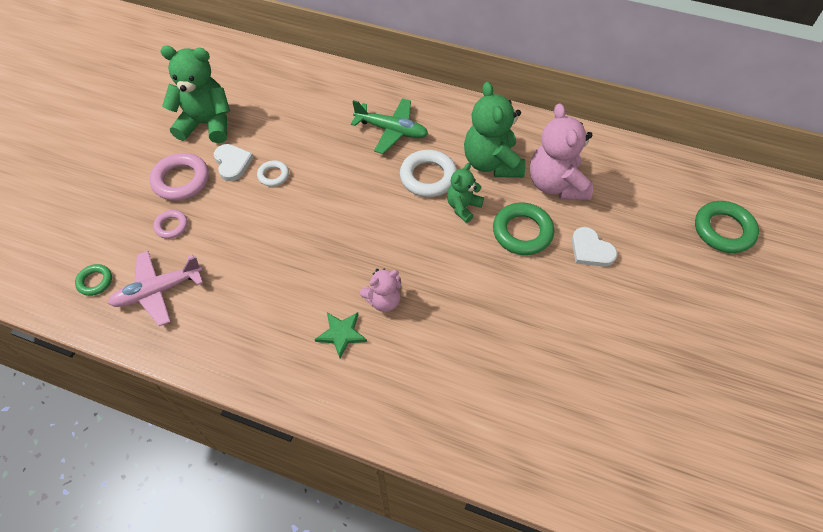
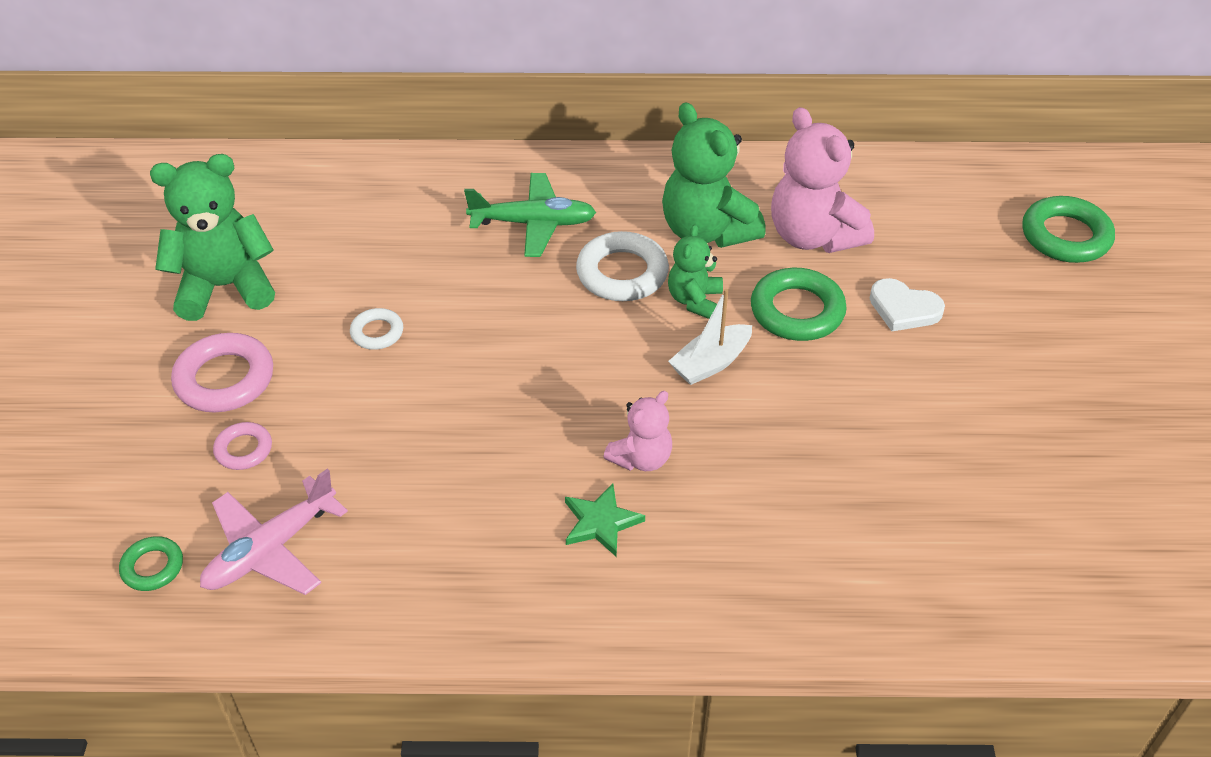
camera: 20 degrees left, 10 degrees down
(232, 163) = (299, 332): white heart -> none
(453, 251) = (710, 363): none -> white boat

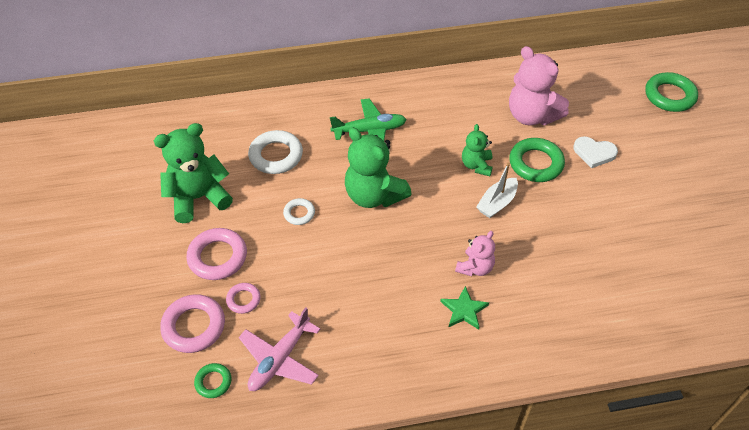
camera: 10 degrees left, 5 degrees up
(151, 477) = (194, 326): none -> pink ring
(622, 273) = (430, 154): white ring -> white ring (276, 155)
(707, 231) = (471, 121): green teddy bear -> green teddy bear (374, 195)

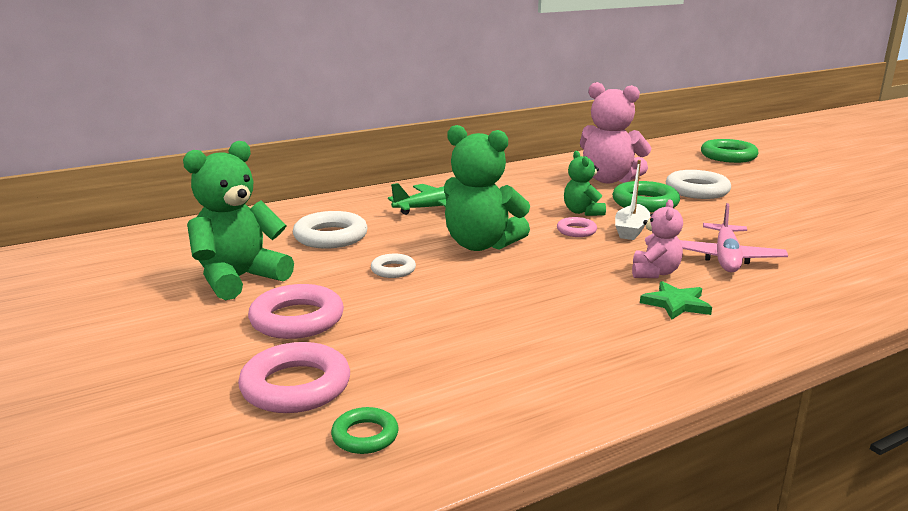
camera: 20 degrees left, 30 degrees down
(243, 300) = (362, 348): pink ring -> pink ring (576, 231)
(280, 359) = (460, 390): pink plane -> pink plane (726, 258)
(594, 153) = (697, 190): white heart -> white ring

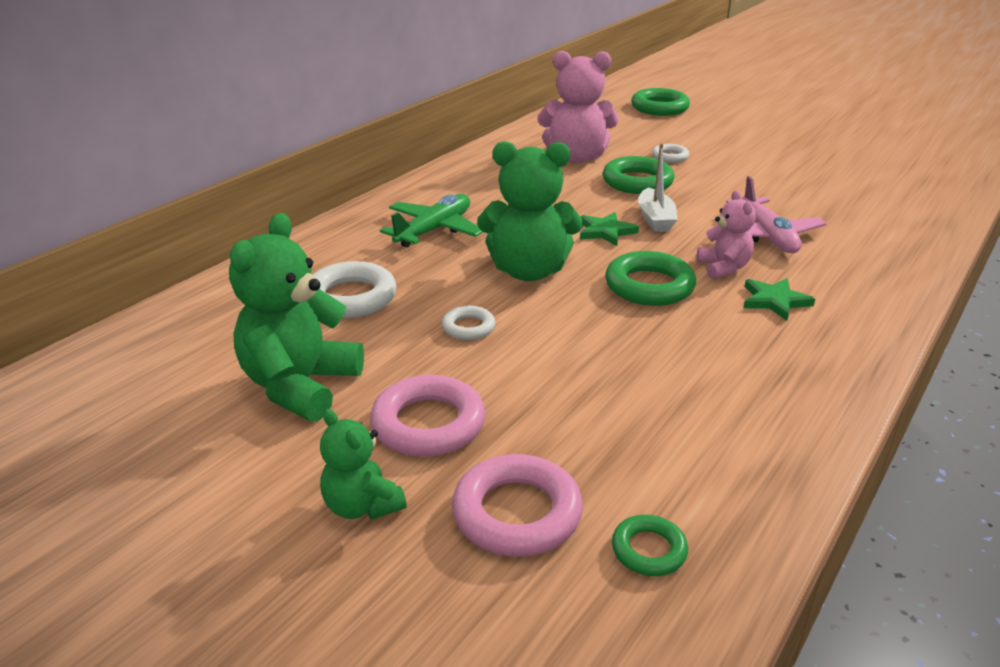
camera: 25 degrees left, 10 degrees up
(571, 272) = (649, 286): none -> green ring
(576, 231) = (606, 231): pink ring -> green star
(582, 212) = (589, 205): green teddy bear -> green teddy bear (362, 506)
(697, 190) = (670, 157): white ring -> white ring, size x0.55

